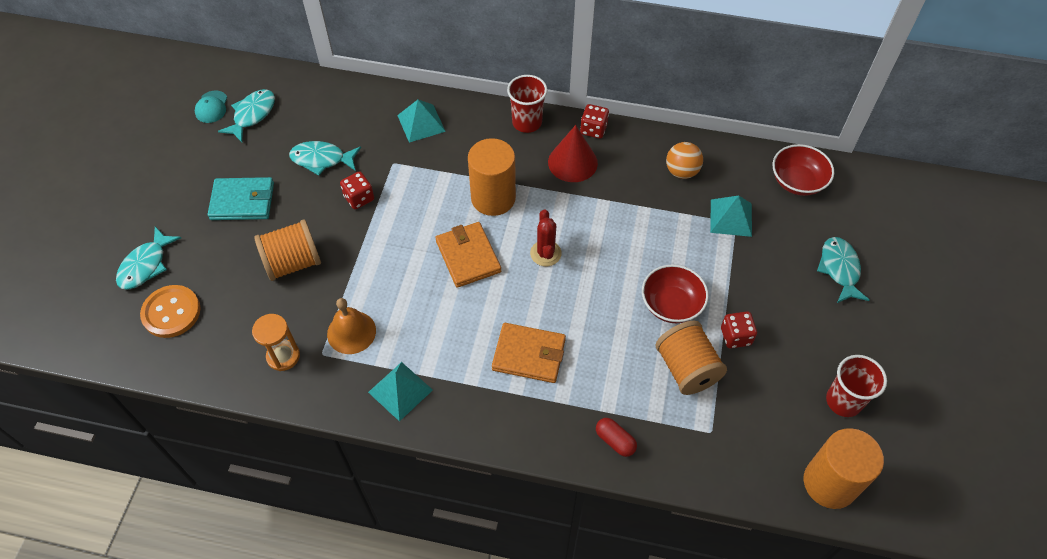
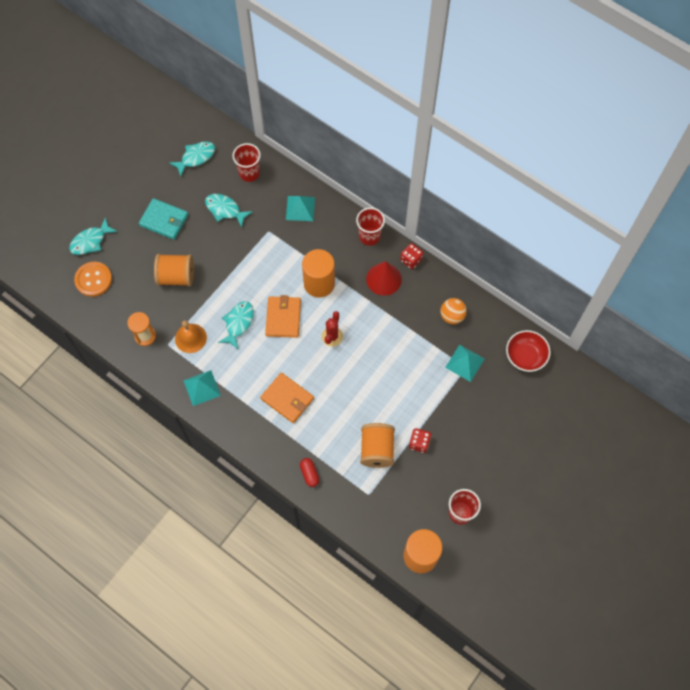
camera: 25 degrees right, 10 degrees up
(211, 107) = (173, 141): turquoise cap -> none
(333, 108) = (249, 173): none -> red cup
(359, 198) = (235, 248): red dice -> none
(671, 304) = (391, 405): red bowl -> none
(839, 269) = (513, 429): turquoise fish -> turquoise fish (238, 323)

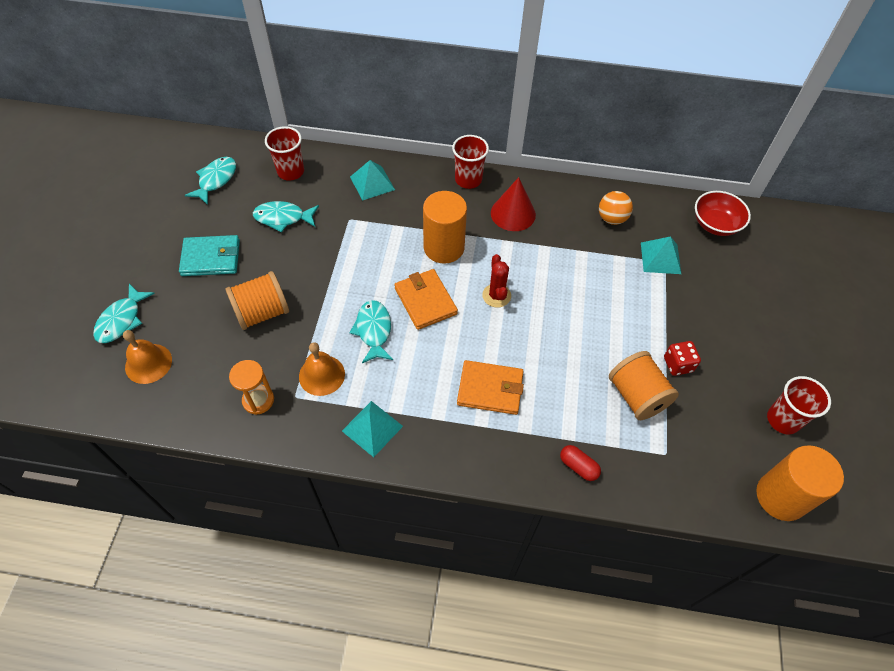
camera: 30 degrees left, 10 degrees down
(93, 280) = (148, 363): orange button -> orange bell
(411, 260) = (529, 184): red dice -> none

